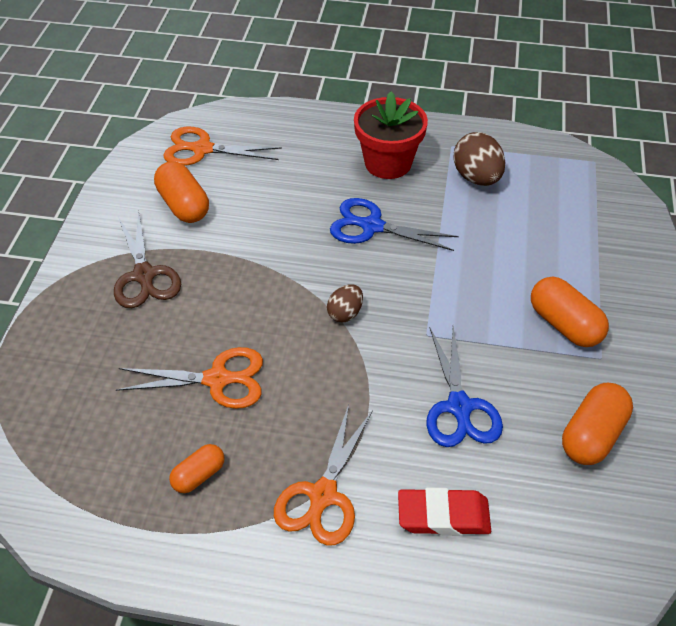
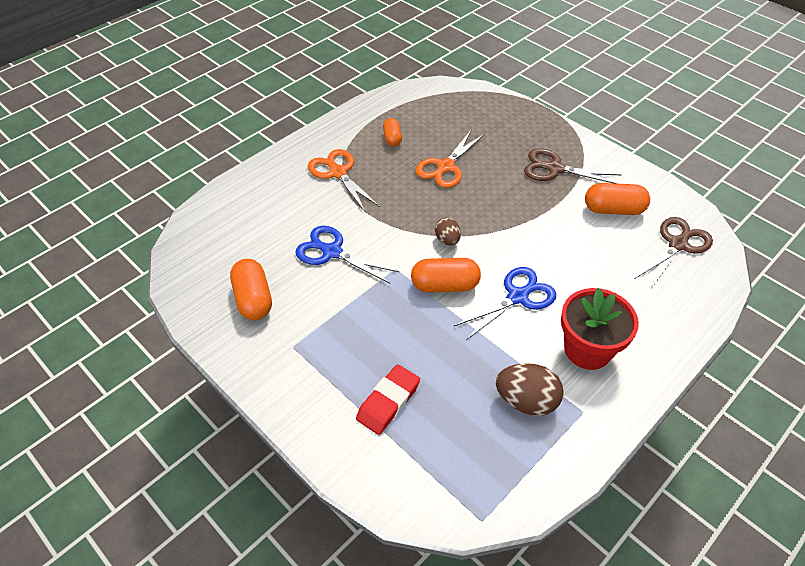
camera: 125 degrees right, 0 degrees up
(202, 149) = (678, 244): orange scissors -> brown scissors
(443, 516) = (281, 208): red eraser -> red eraser (388, 402)
(564, 324) = (336, 347): orange capsule -> orange capsule (445, 285)

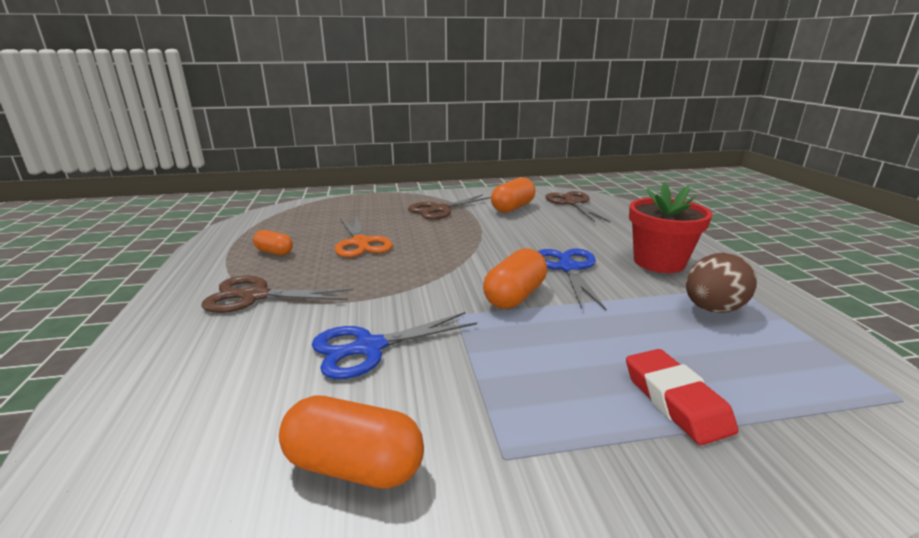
camera: 55 degrees left, 25 degrees down
(337, 172) = (254, 296): orange scissors -> brown scissors
(447, 240) = (454, 274): brown egg -> none

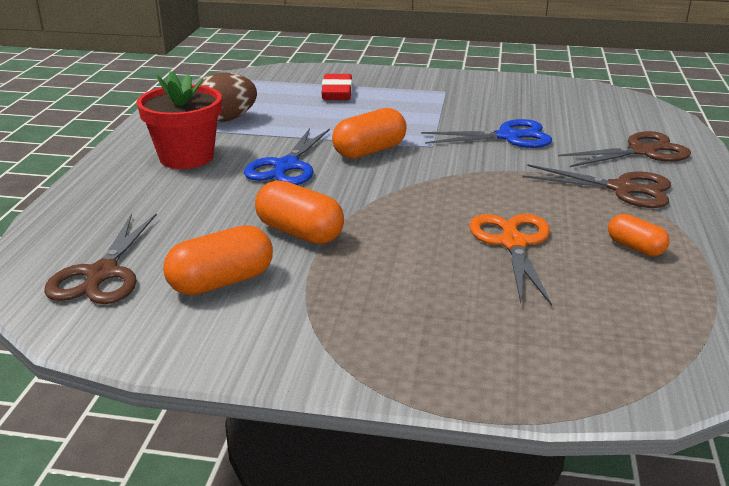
camera: 160 degrees left, 5 degrees up
(354, 466) = (518, 98): orange capsule -> orange capsule (299, 232)
(439, 210) = (357, 303): brown scissors -> brown scissors (642, 151)

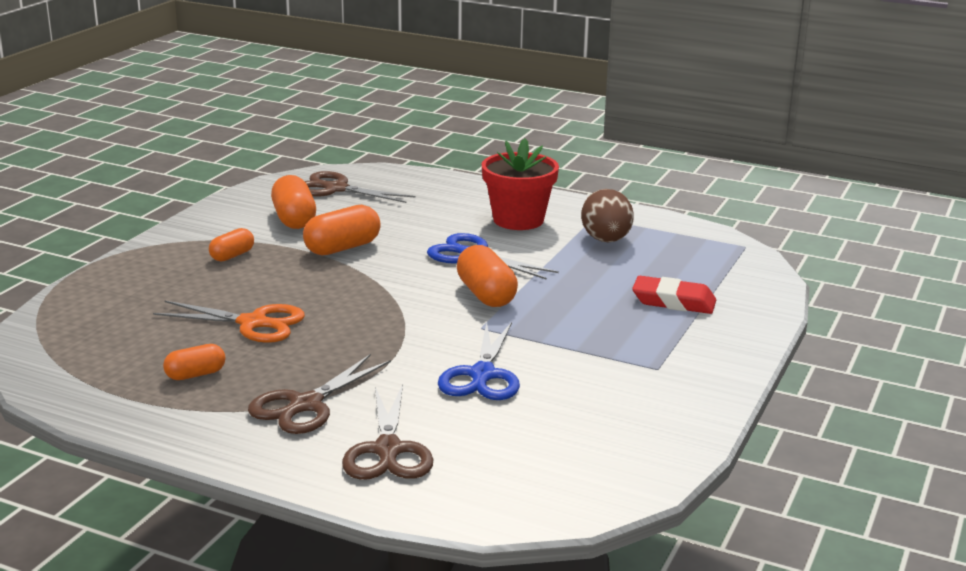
camera: 105 degrees right, 5 degrees down
(358, 298) = (232, 256): none -> orange capsule

